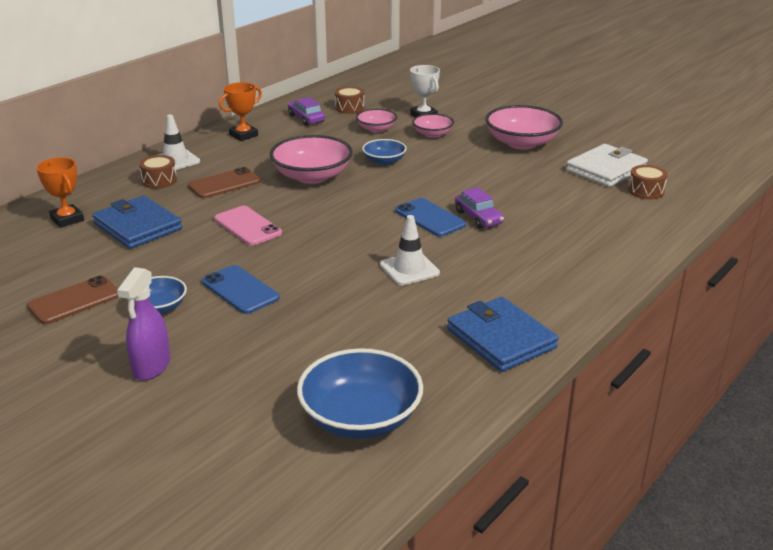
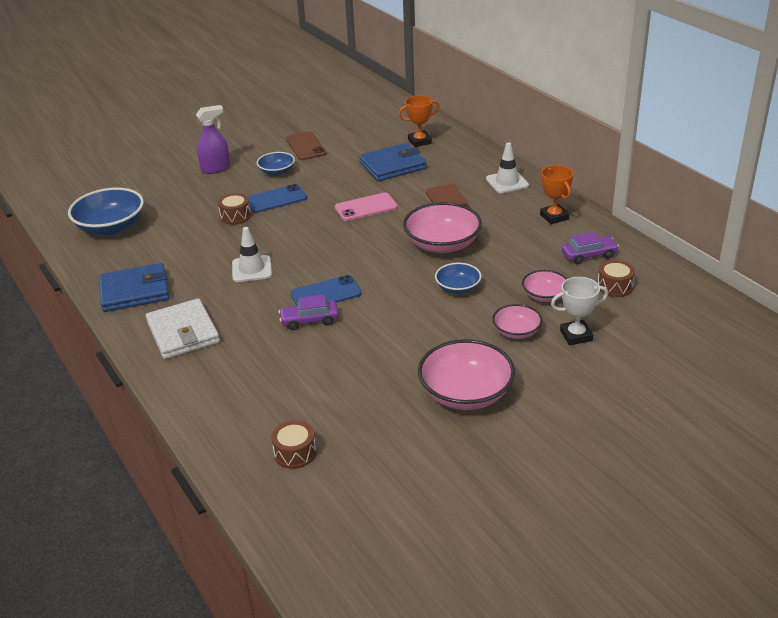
camera: 110 degrees right, 5 degrees up
(151, 367) = (216, 168): purple spray bottle -> purple spray bottle turned 120 degrees clockwise
(159, 180) = (469, 175): brown drum -> brown drum (235, 216)
(606, 169) = (363, 440): white wallet -> white wallet (183, 332)

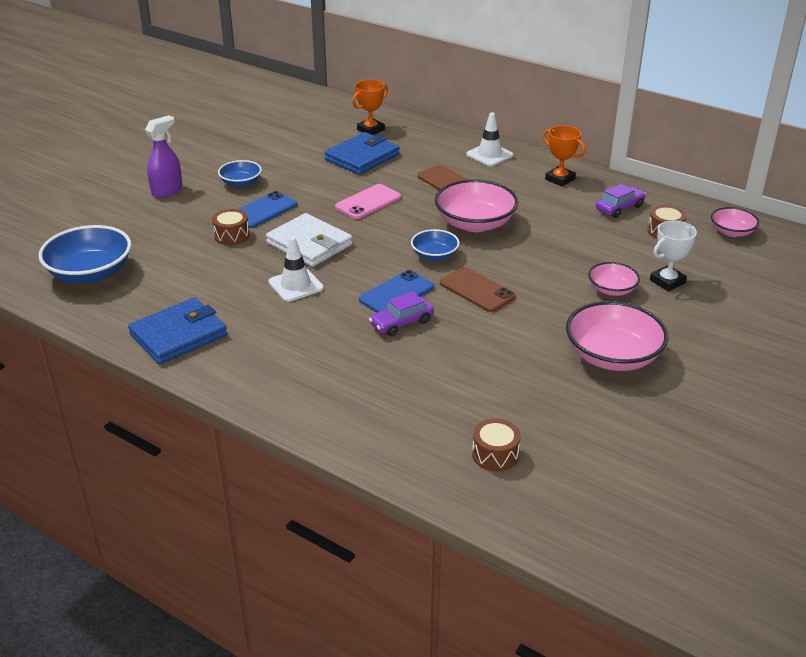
camera: 25 degrees left, 0 degrees up
(183, 332) = (272, 365): white wallet -> white wallet (309, 244)
(305, 146) = (252, 152): brown phone -> brown phone (477, 290)
(458, 288) = (524, 261): blue bowl -> blue bowl (434, 255)
(544, 296) = (610, 252): pink bowl -> pink bowl (731, 232)

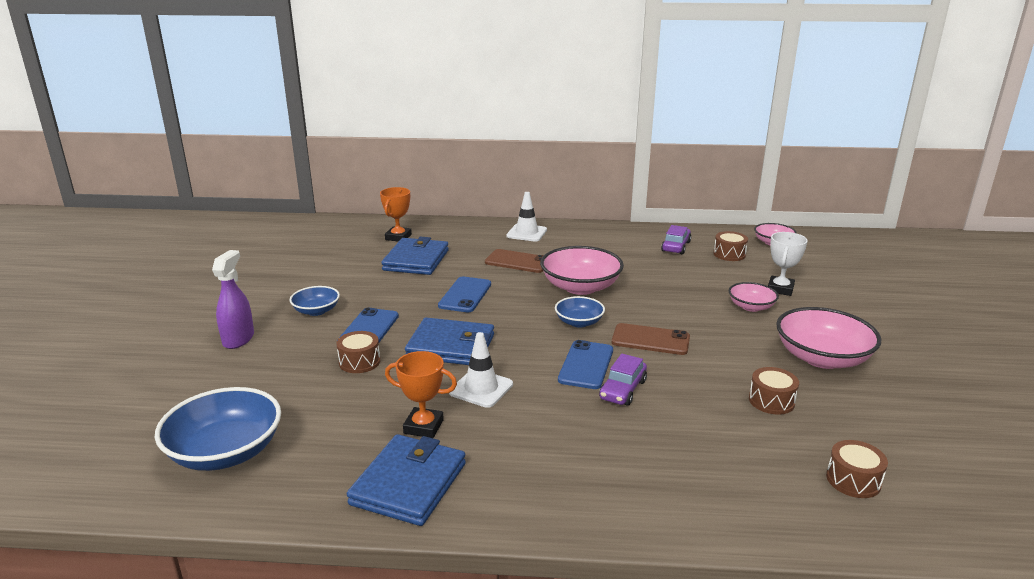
camera: 30 degrees left, 10 degrees down
(309, 244) = (451, 346): white wallet -> blue wallet
(368, 202) = (465, 295): pink phone -> blue phone
(513, 374) = (771, 401): none -> brown drum
(560, 179) = (605, 237): orange trophy -> orange trophy (423, 426)

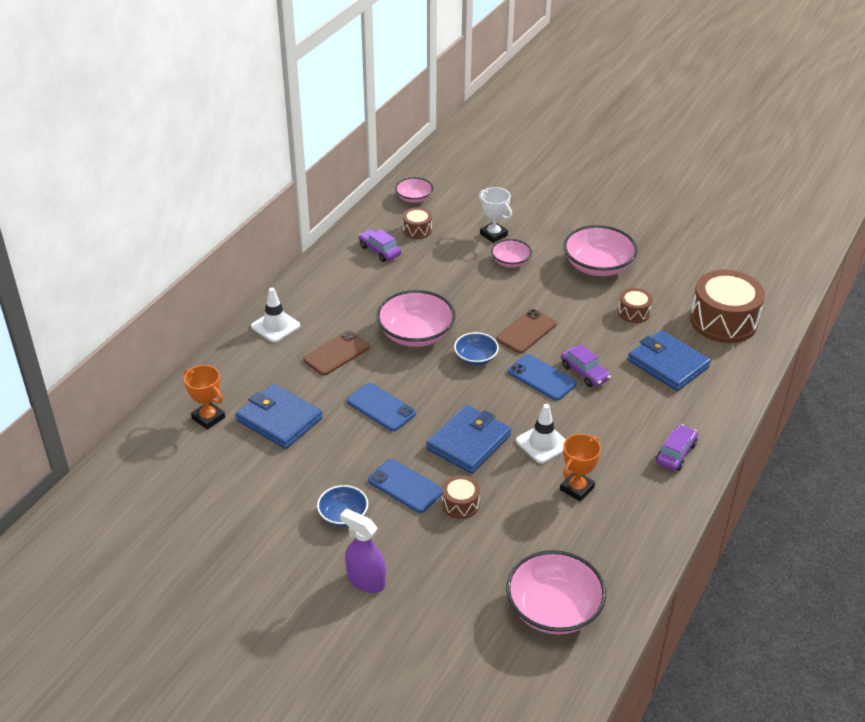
camera: 65 degrees left, 15 degrees up
(225, 452) = (553, 609): blue bowl -> pink bowl
(409, 484) = (640, 513): blue wallet -> blue wallet (668, 364)
(537, 491) = (676, 453): none -> purple car
(853, 480) = (723, 321): brown drum -> brown drum, size x2.07

